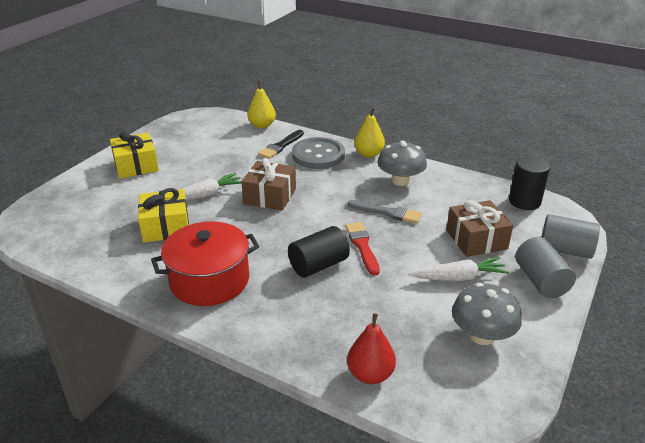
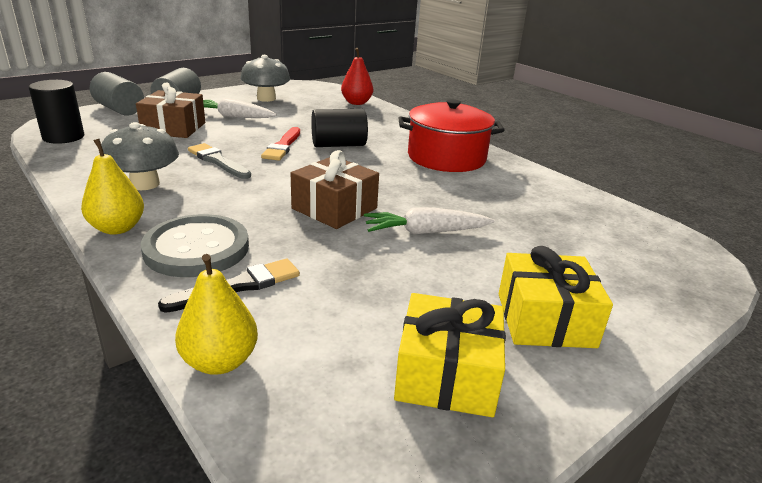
camera: 160 degrees left, 5 degrees down
(166, 227) = (487, 207): yellow gift -> yellow gift (446, 374)

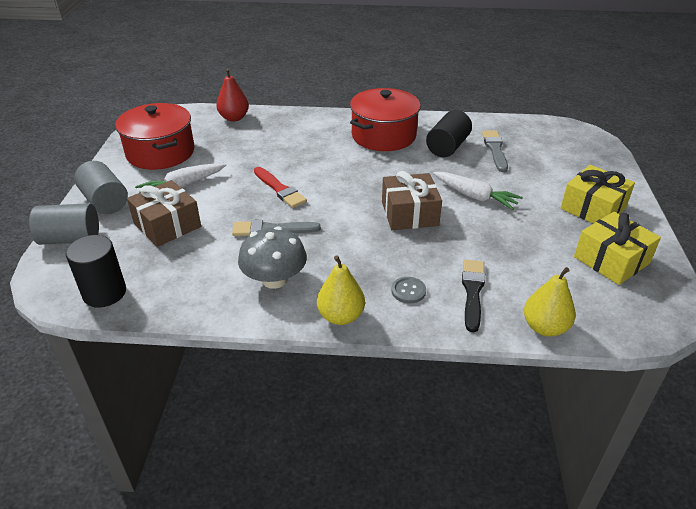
camera: 45 degrees left, 10 degrees up
(196, 248) = (408, 291): grey button -> grey button, size x0.43
(266, 98) = (160, 152): grey mushroom -> red pot
(338, 145) = (309, 165): black cylinder -> black cylinder (447, 147)
(425, 232) = (475, 196): white carrot -> white carrot turned 90 degrees counterclockwise
(539, 216) = (495, 149): none -> grey brush

